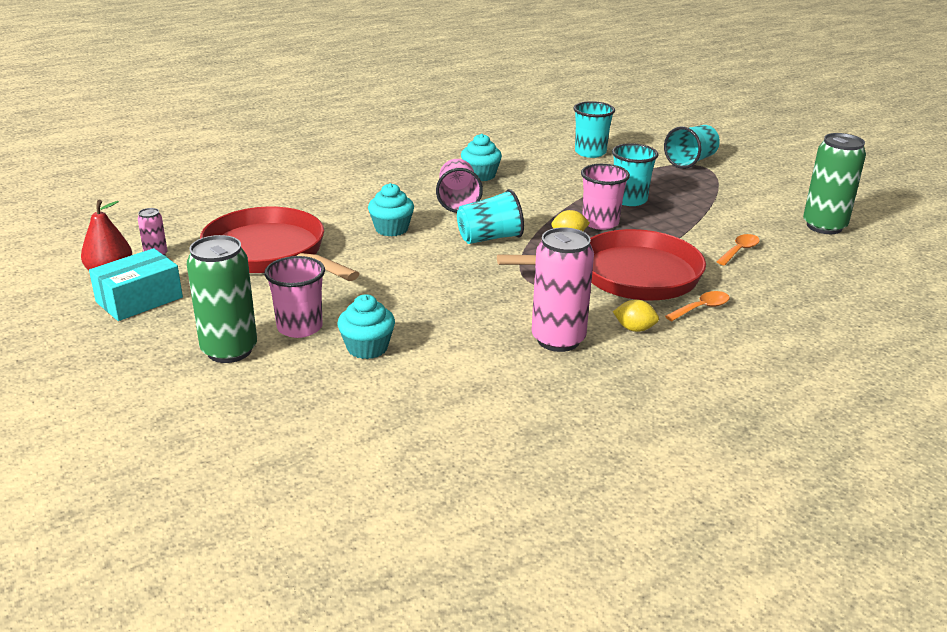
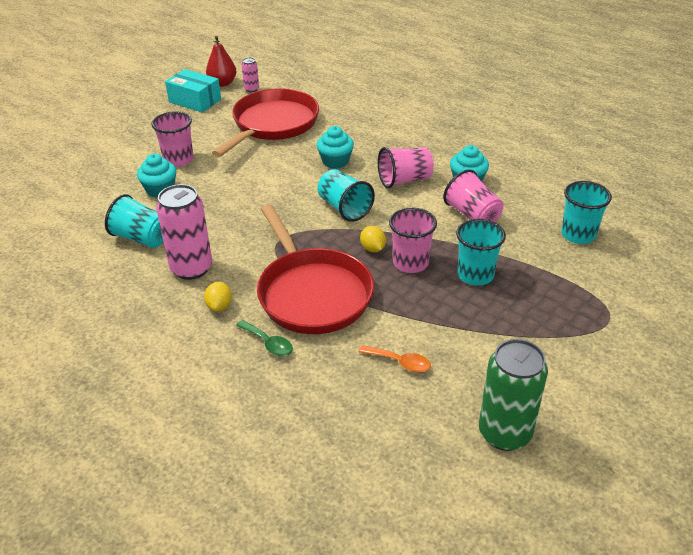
camera: 75 degrees right, 10 degrees up
(229, 350) = (145, 144): green can -> none
(538, 184) = (472, 215): none -> pink cup
(690, 161) = (617, 309): turquoise cup -> turquoise cup (142, 238)
(702, 308) = (268, 343): orange spoon -> green spoon

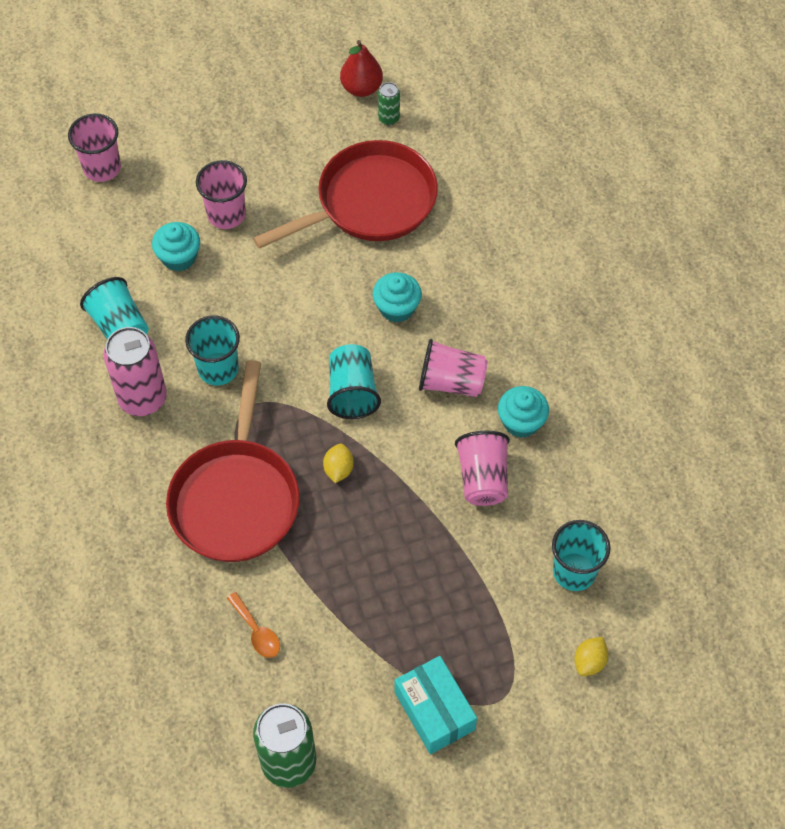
camera: 30 degrees right, 20 degrees up
(195, 101) = (307, 109): turquoise box -> turquoise box (434, 711)
(219, 306) = (139, 466): yellow lemon -> yellow lemon (589, 662)
(251, 89) = (389, 118): pink can -> green can
(268, 343) = (154, 539): green spoon -> none
(410, 263) = (362, 511): pink cup -> pink cup (102, 168)
(475, 275) = (415, 565): turquoise cup -> turquoise cup (218, 369)

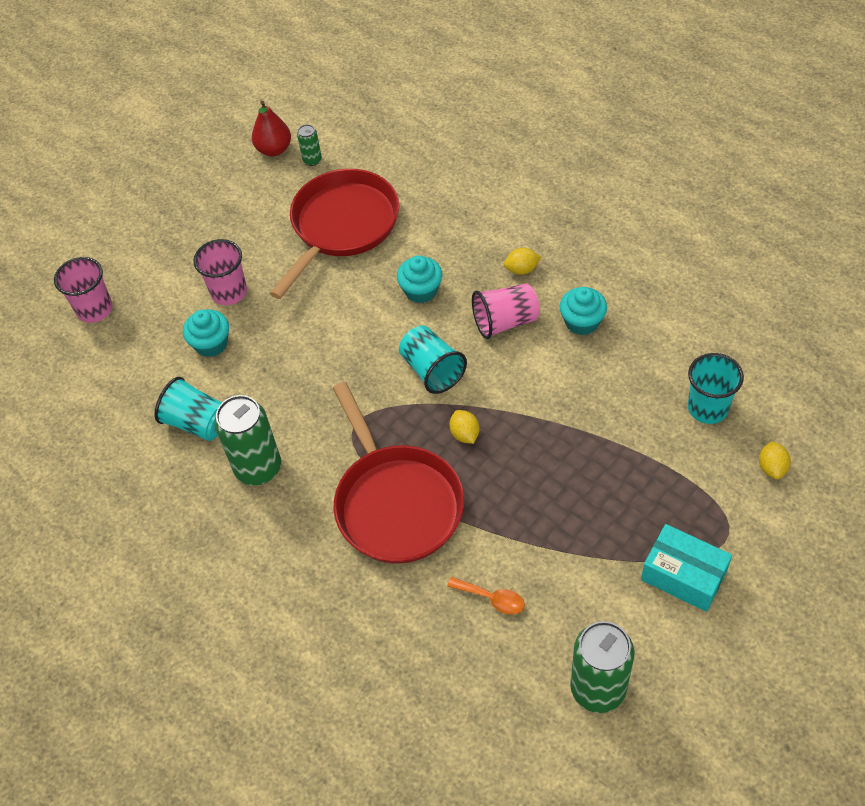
camera: 25 degrees left, 5 degrees down
(143, 398) = (258, 468): pink can -> green can
(218, 369) = (307, 411): turquoise cup -> none
(482, 478) = (584, 379): pink cup -> none
(504, 338) = (522, 269): none -> yellow lemon

